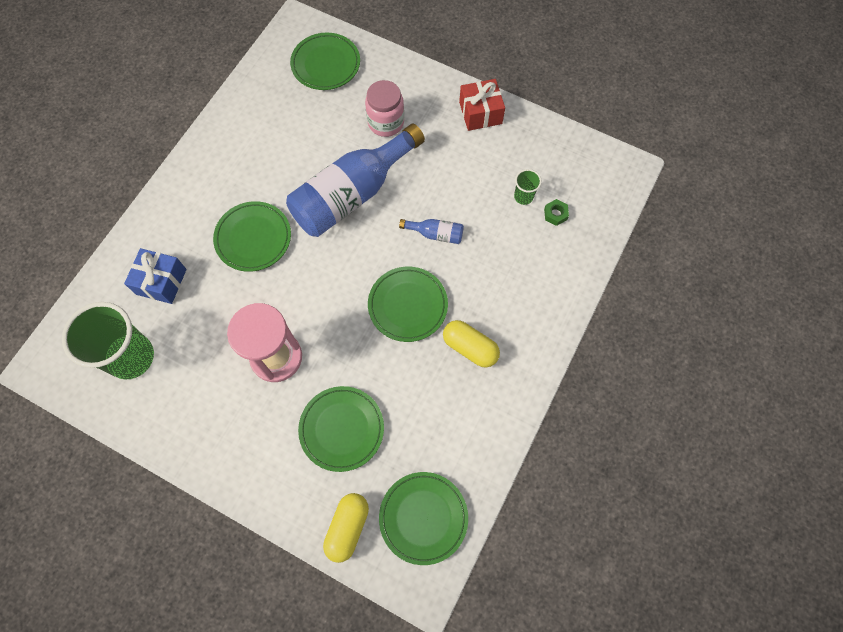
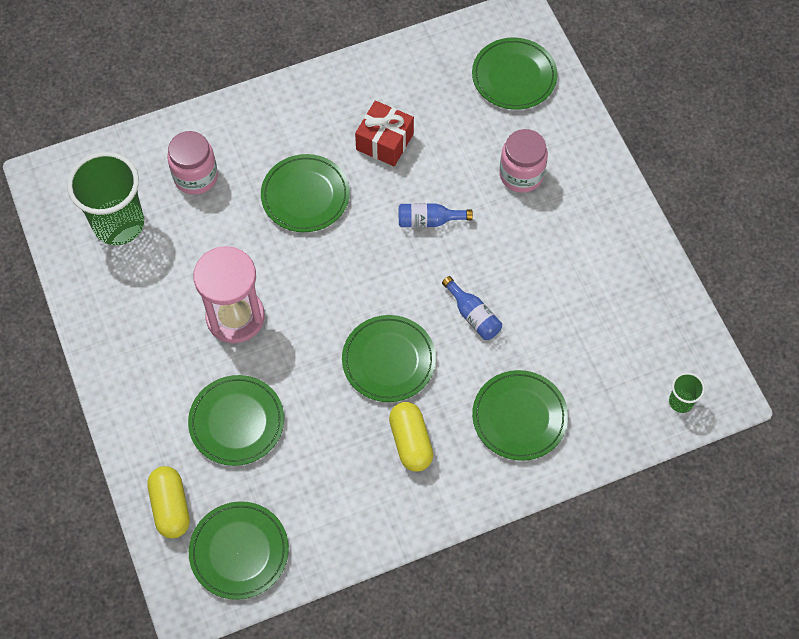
camera: 40 degrees right, 5 degrees down
(161, 282) = (195, 176): blue gift -> pink jar
(347, 527) = (171, 507): yellow capsule -> yellow capsule turned 75 degrees counterclockwise
(352, 194) = (429, 221): blue bottle -> blue bottle, size x0.41
(480, 113) = (623, 231): red gift -> red gift (384, 142)
(522, 277) = (519, 417): none -> green plate
(523, 196) = (591, 343): green cup -> green cup (680, 402)
(555, 214) = (607, 383): green nut -> none

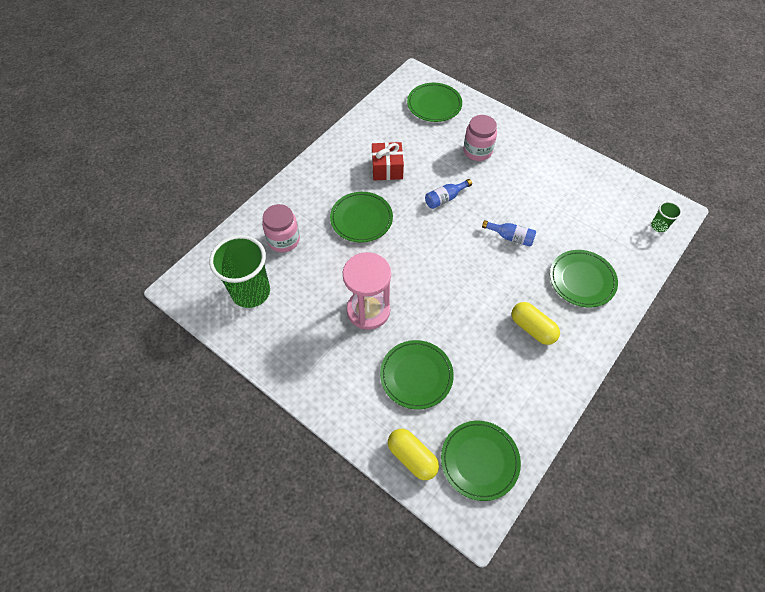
camera: 30 degrees left, 5 degrees down
(388, 360) = (482, 287): green plate -> none

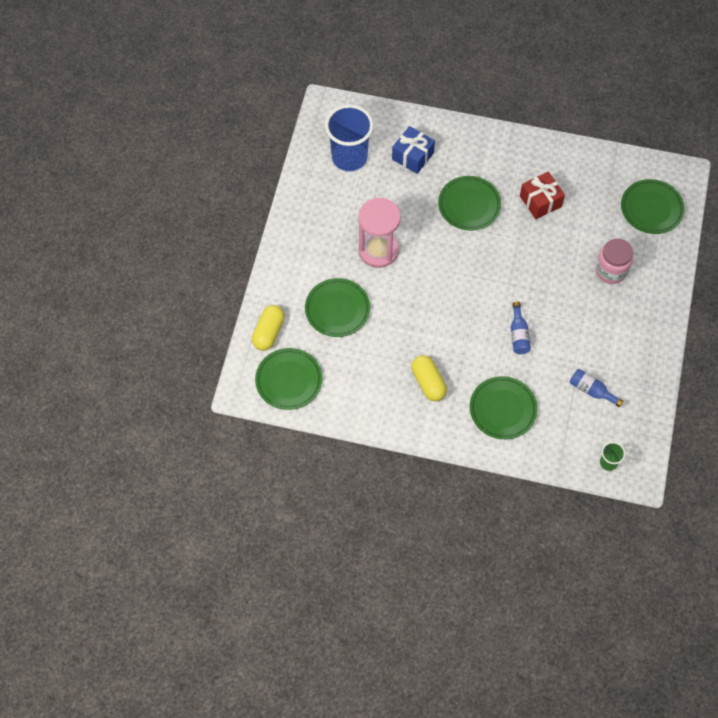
camera: 65 degrees right, 5 degrees up
(251, 292) = (349, 157): green cup -> blue cup
(284, 240) = (412, 156): pink jar -> blue gift
(445, 198) = (533, 263): blue bottle -> blue bottle (591, 390)
(532, 328) = (428, 382): yellow capsule -> yellow capsule turned 45 degrees counterclockwise

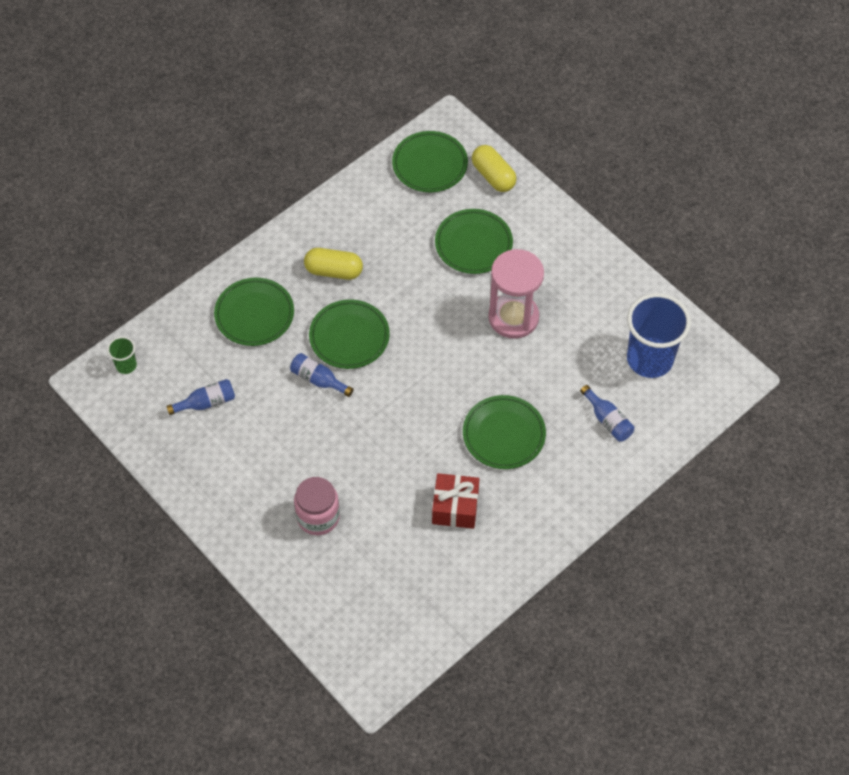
camera: 125 degrees right, 5 degrees down
(412, 156) = (607, 420): blue gift -> blue bottle
(651, 208) = (358, 616): green plate -> green plate (349, 336)

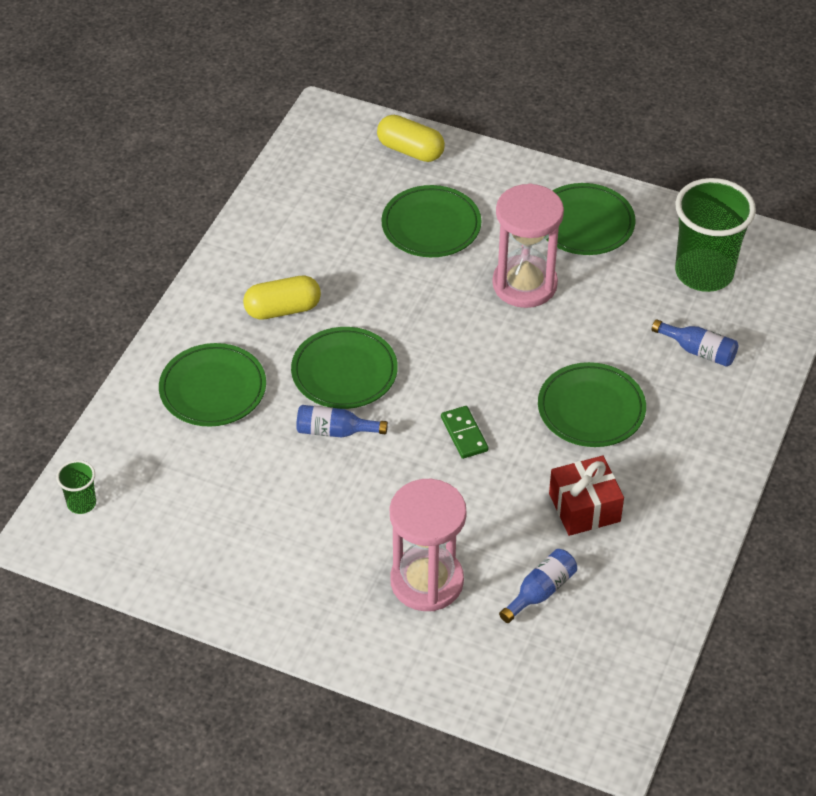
camera: 25 degrees left, 10 degrees down
(206, 403) = (210, 507): blue bottle -> blue bottle (540, 591)
(318, 517) = (427, 581): pink jar -> pink hourglass
(404, 417) = (464, 434): none -> green domino
(430, 164) = (329, 162): green plate -> green plate (584, 223)
(649, 359) = (704, 273): blue cup -> green cup

